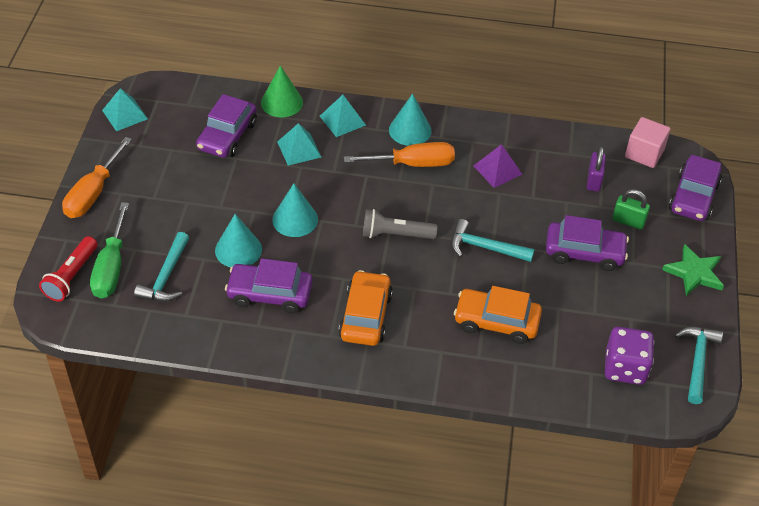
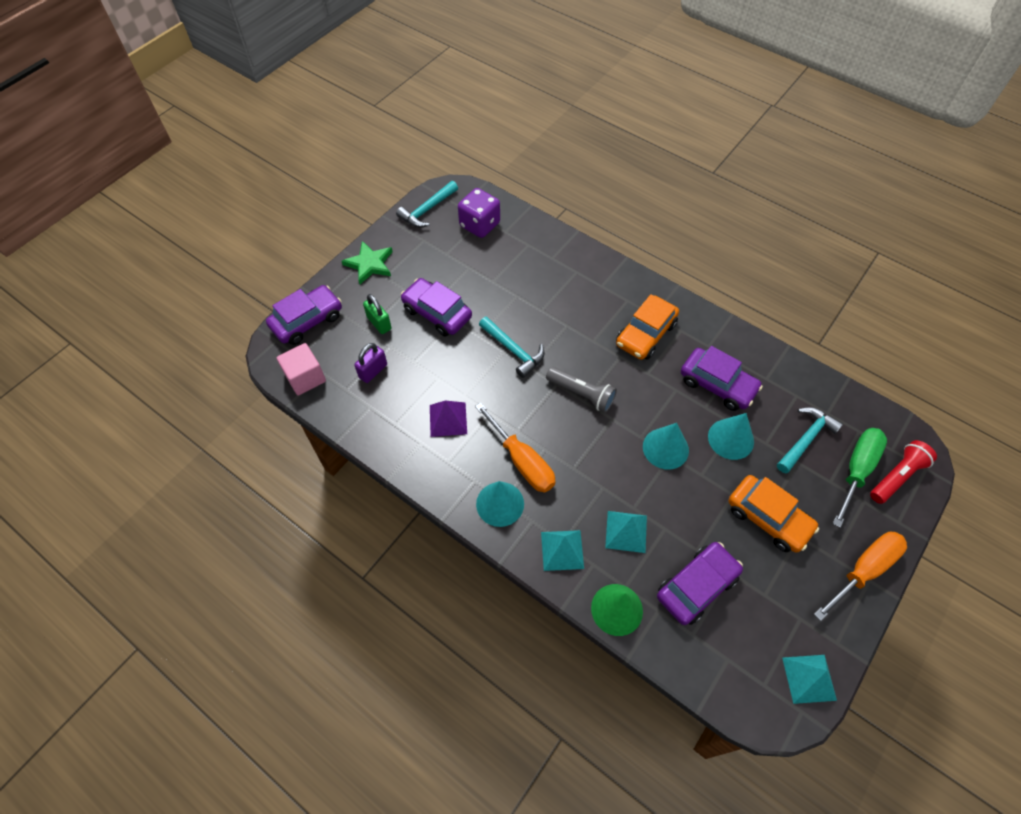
camera: 150 degrees left, 10 degrees up
(413, 164) = (522, 461): orange screwdriver -> orange screwdriver turned 150 degrees counterclockwise
(496, 322) = (546, 289): orange car -> orange car (768, 518)

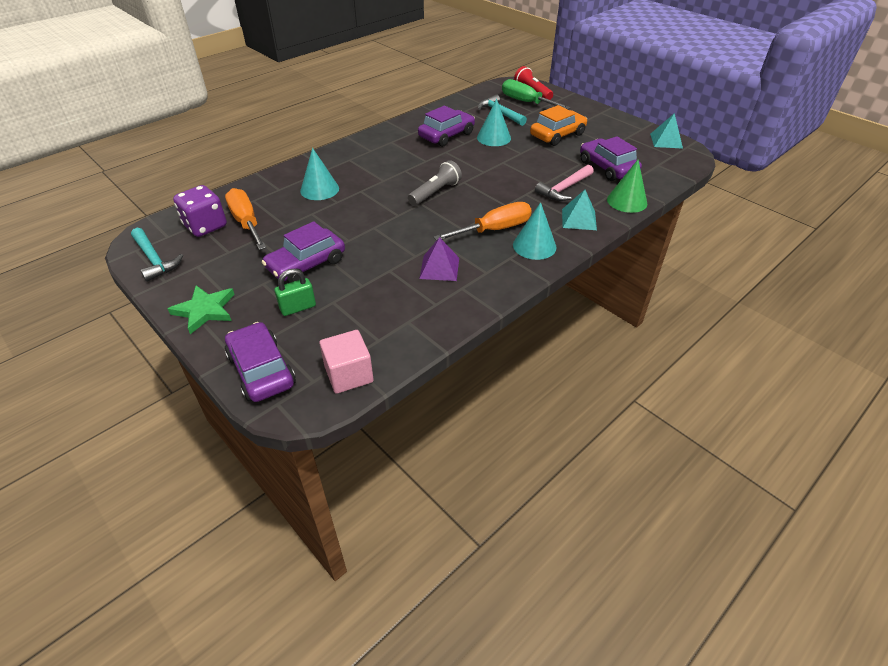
camera: 80 degrees left, 15 degrees down
(373, 371) = (362, 316): purple padlock -> none
(513, 350) = (375, 222): turquoise hammer -> none
(626, 531) = (564, 189): turquoise pyramid -> pink hammer
(645, 334) = (388, 156): orange car -> none
(665, 448) = (496, 163): turquoise cone -> turquoise cone (319, 189)
(863, 570) = (595, 113): orange screwdriver -> orange screwdriver (246, 222)

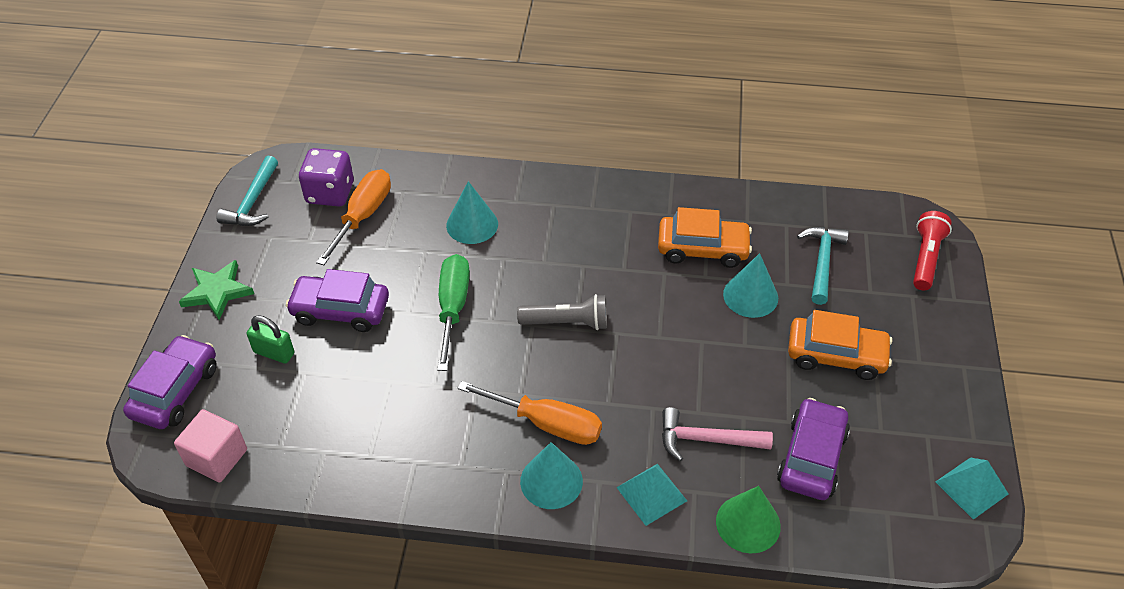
camera: 50 degrees right, 5 degrees up
(439, 268) = (430, 420): purple pyramid -> none
(446, 135) = (702, 249): purple car -> orange car
(526, 102) = (887, 270): green screwdriver -> green screwdriver (453, 308)

